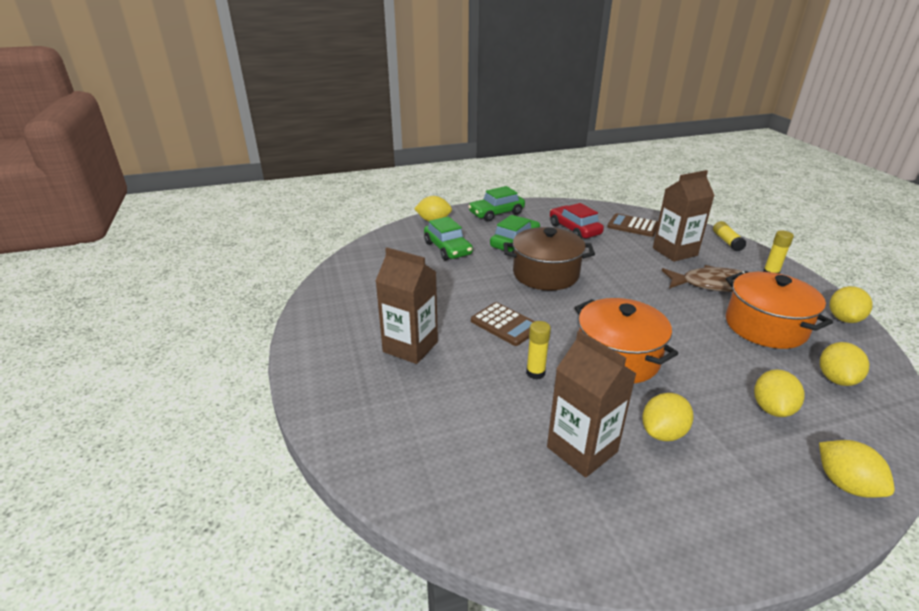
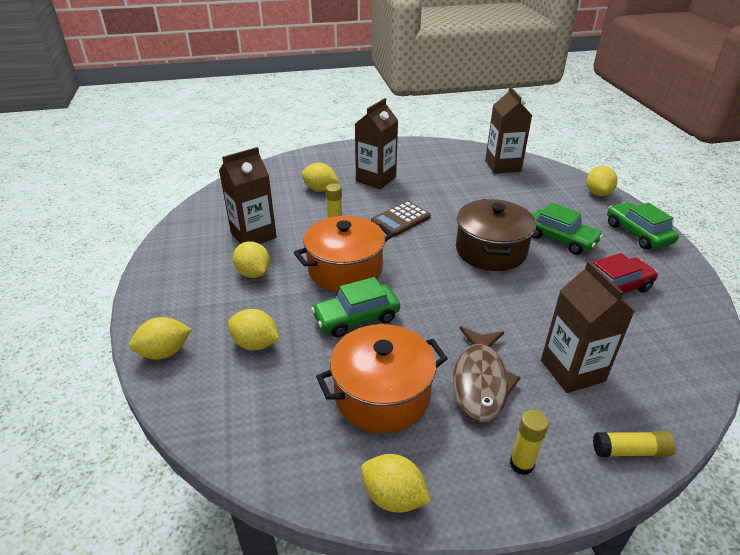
camera: 95 degrees right, 5 degrees up
(377, 260) = (503, 166): none -> brown carton
(447, 248) = (534, 199): green car -> green car (356, 318)
(633, 226) = (650, 348): brown calculator -> none
(836, 379) = (278, 415): yellow lemon -> yellow lemon (320, 189)

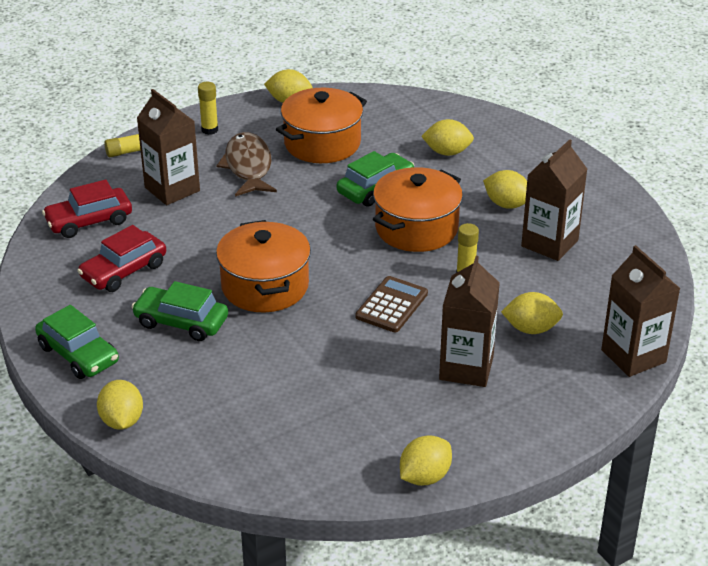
camera: 160 degrees right, 0 degrees up
(165, 352) = (514, 132): yellow lemon -> yellow lemon (424, 477)
(490, 251) = (265, 286): brown pot -> orange pot
(503, 166) = (279, 450): brown carton -> brown carton (633, 356)
(662, 350) = (89, 221): none -> red car

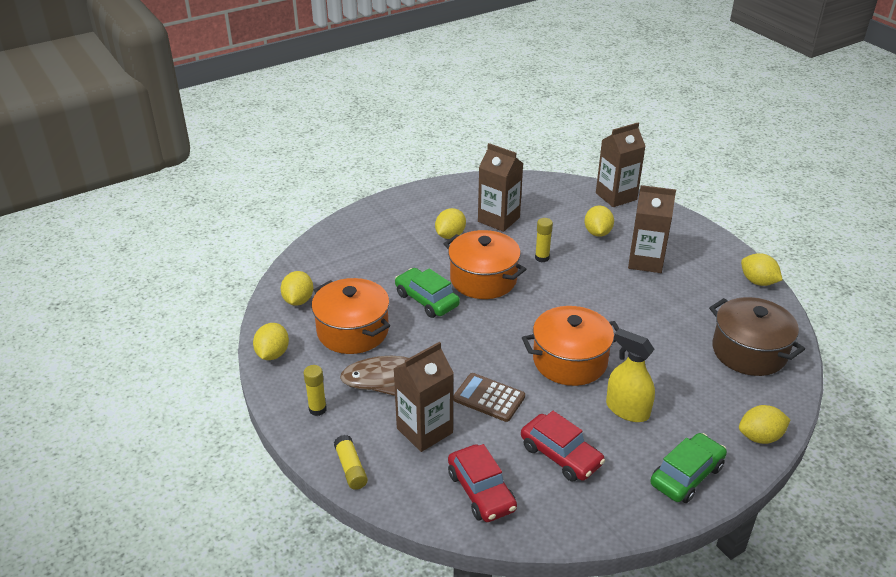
camera: 90 degrees left, 0 degrees up
(181, 322) = (627, 410): green car -> yellow spray bottle
(271, 439) = (749, 351): none -> brown pot
(392, 305) = (583, 293): brown calculator -> brown calculator (489, 398)
(447, 152) = (375, 261): yellow lemon -> yellow lemon (298, 300)

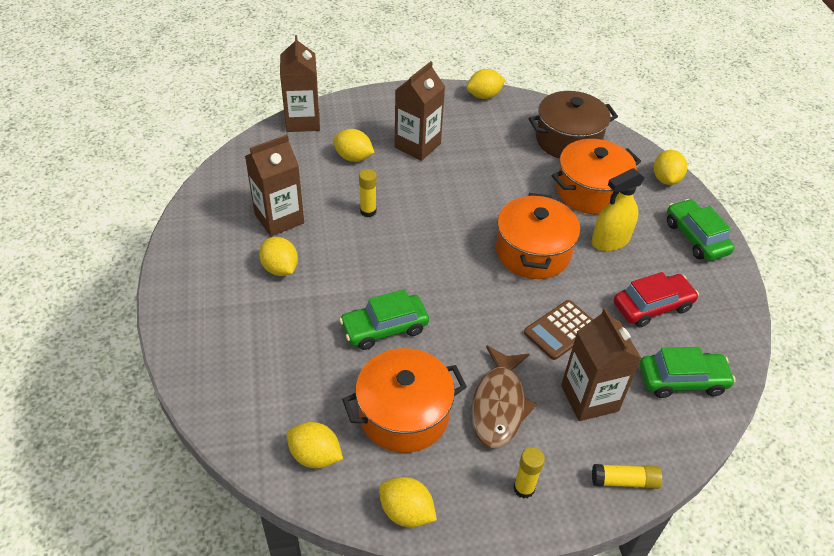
camera: 70 degrees left, 10 degrees up
(481, 491) = (682, 380): red car -> green car
(483, 279) = (376, 269): orange pot -> orange pot (590, 191)

